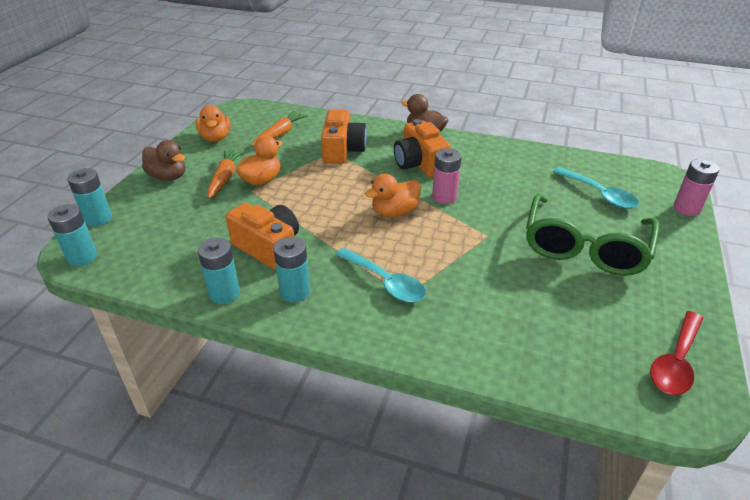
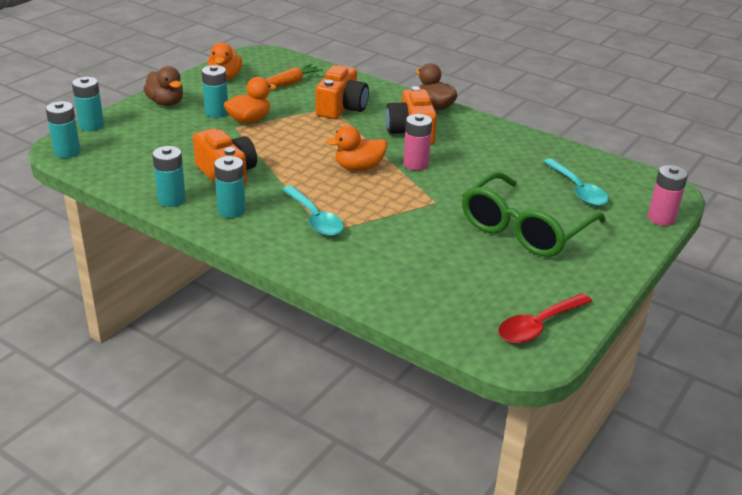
camera: 15 degrees right, 5 degrees down
(225, 178) = (216, 112): orange carrot -> turquoise battery

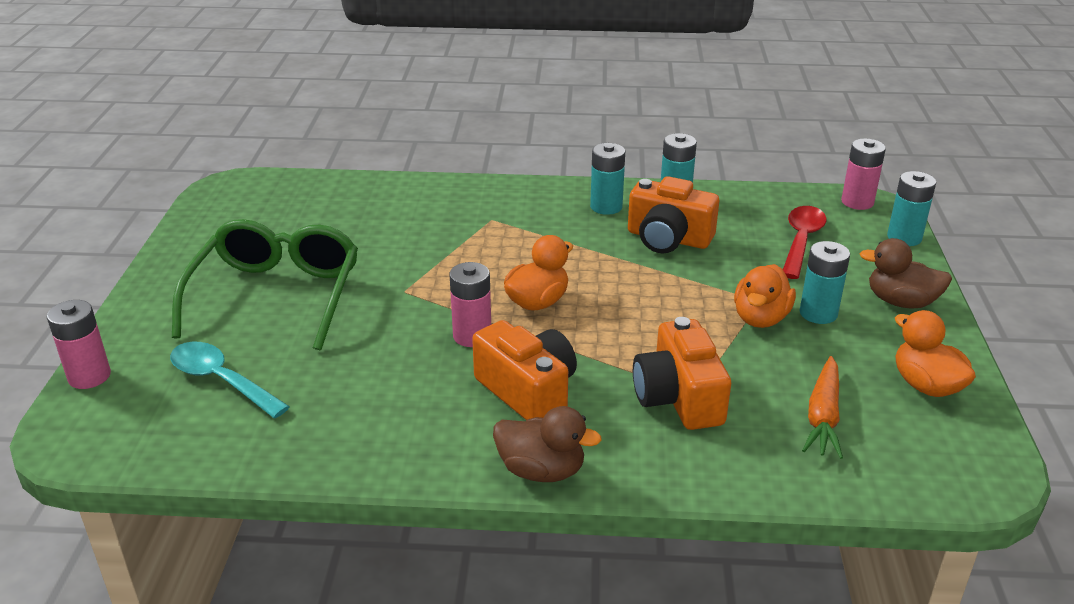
camera: 150 degrees right, 0 degrees up
(67, 152) = (857, 202): turquoise battery -> pink battery
(315, 219) = (516, 227): turquoise spoon -> none
(538, 326) = (226, 209): red spoon -> red spoon (801, 241)

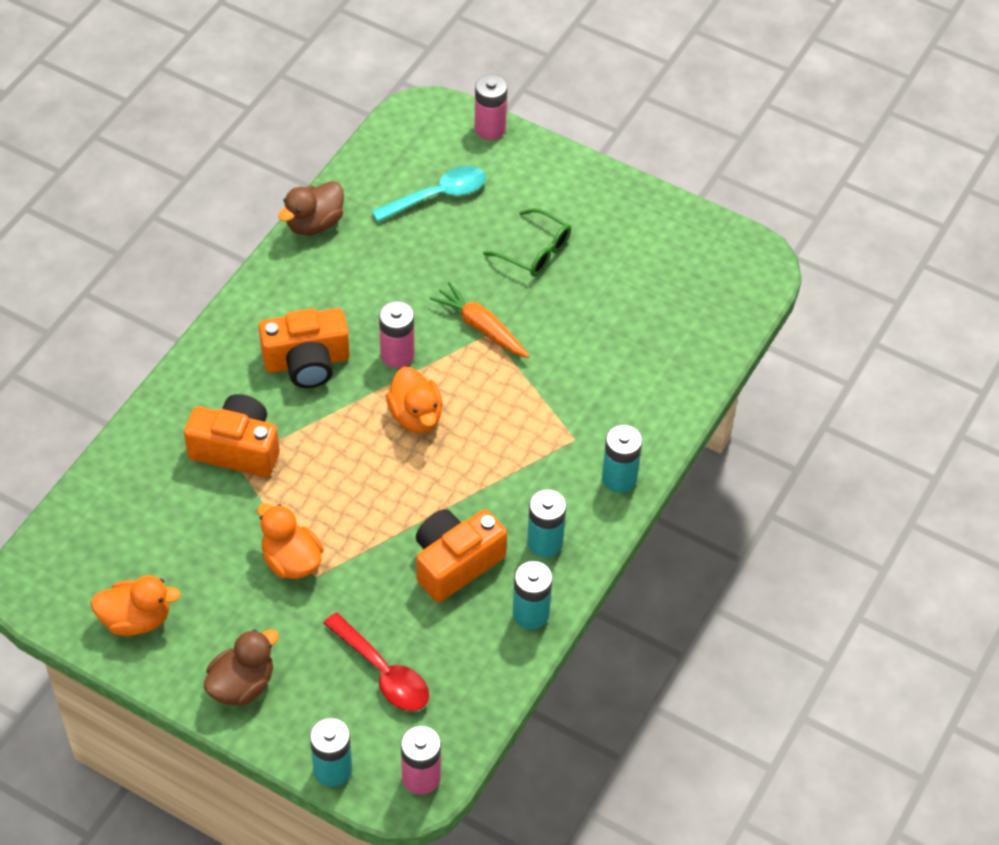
camera: 115 degrees right, 20 degrees up
(276, 295) = (535, 251): green glasses -> green glasses, size x0.52
(541, 470) = (221, 335): brown duck -> brown duck (314, 223)
(818, 313) = (269, 608): turquoise battery -> turquoise battery (619, 478)
(823, 416) = (155, 526): orange carrot -> orange carrot (481, 327)

